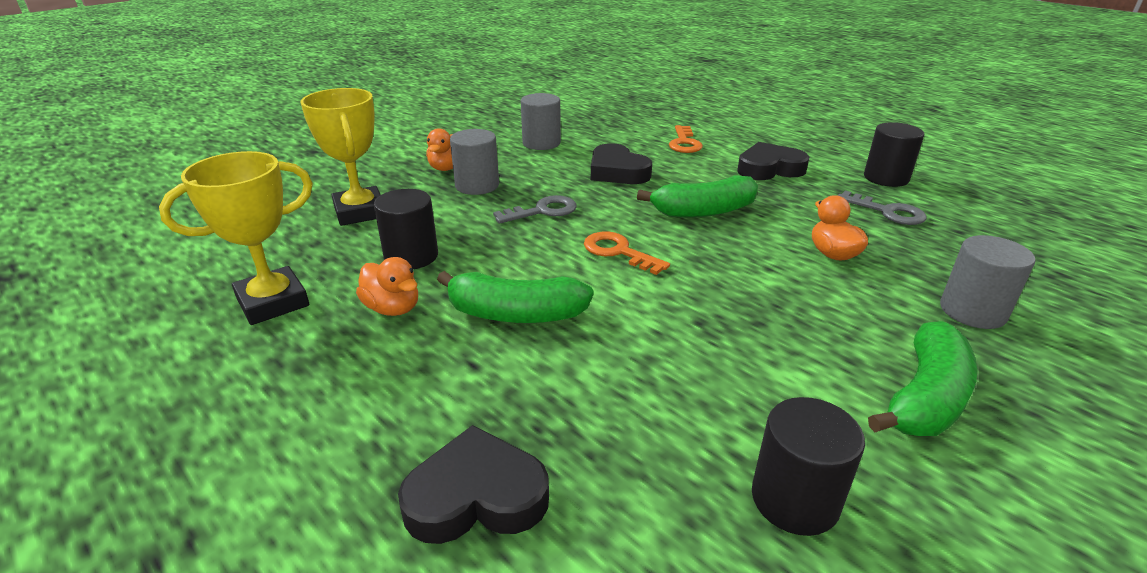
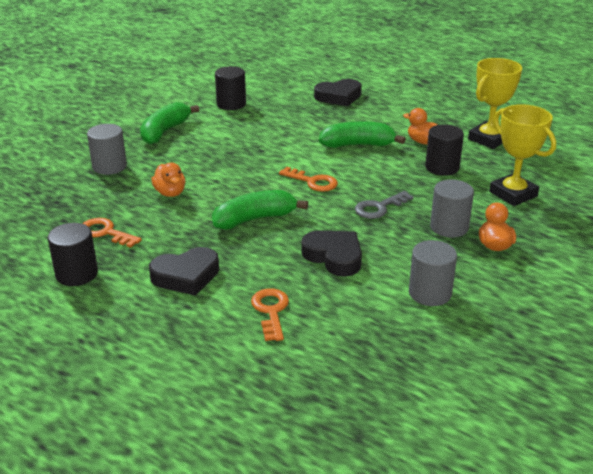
camera: 170 degrees right, 0 degrees up
(888, 212) = (105, 233): grey key -> orange key

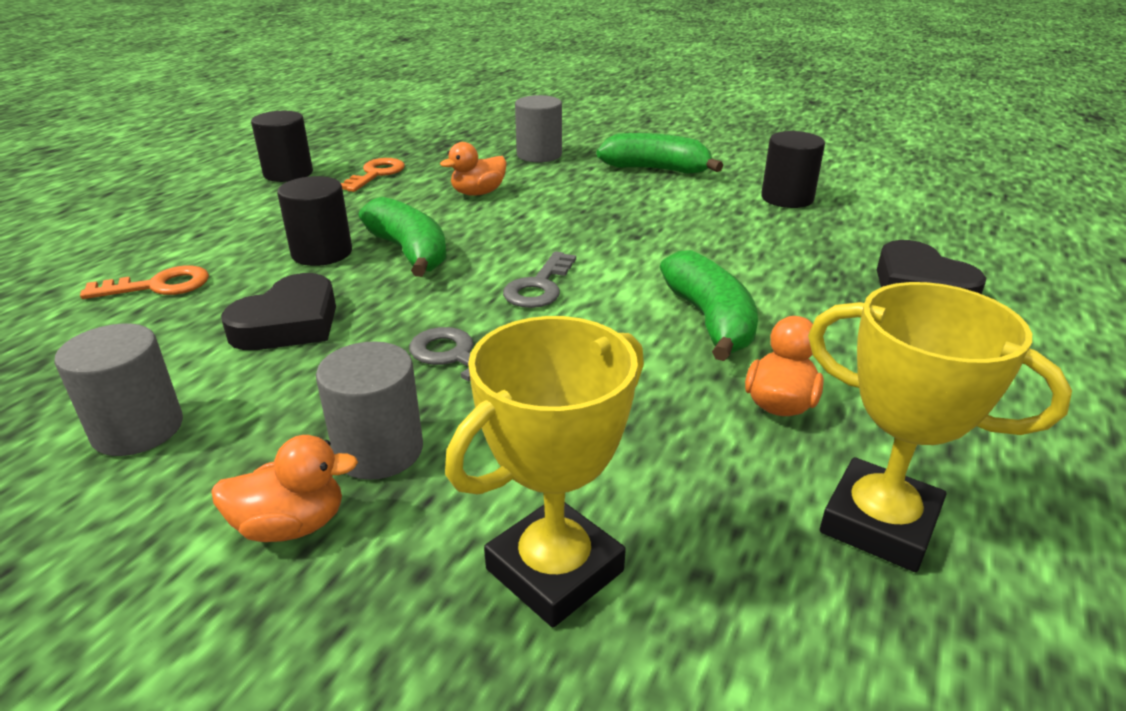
camera: 80 degrees right, 0 degrees up
(186, 276) = (266, 225): black heart -> none
(313, 182) = (539, 287): orange key -> grey key
(442, 167) = (659, 435): black cylinder -> black cylinder (322, 253)

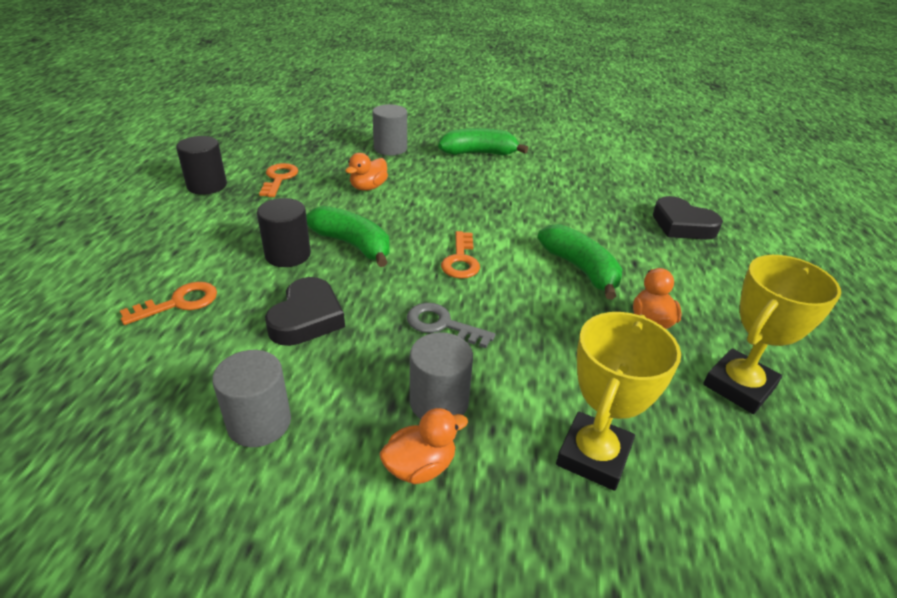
camera: 20 degrees left, 5 degrees up
(539, 287) = (461, 260): grey key -> orange key
(787, 198) = (574, 168): black cylinder -> none
(879, 523) = (739, 386): yellow trophy -> yellow trophy turned 60 degrees counterclockwise

